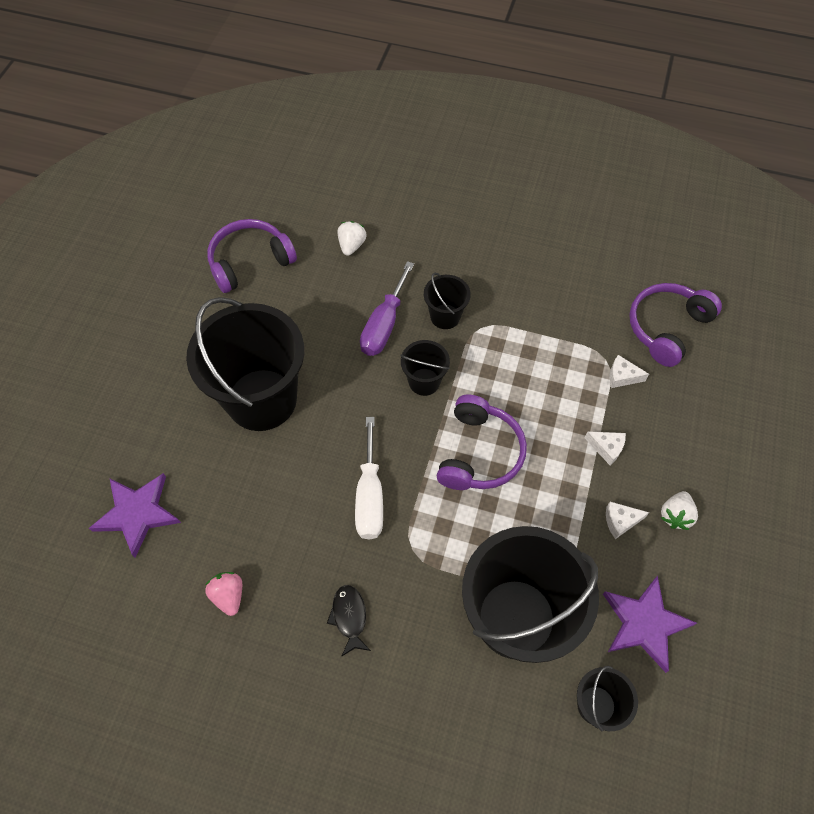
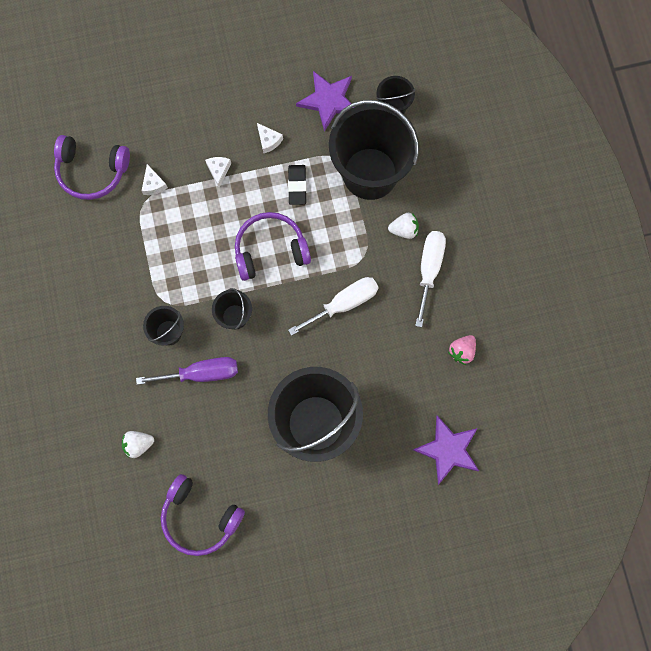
camera: 120 degrees left, 15 degrees up
(349, 617) = (429, 270): black fish -> white screwdriver
(543, 522) = (297, 186): none -> black eraser
(675, 515) = (245, 110): white strawberry -> white strawberry (404, 230)

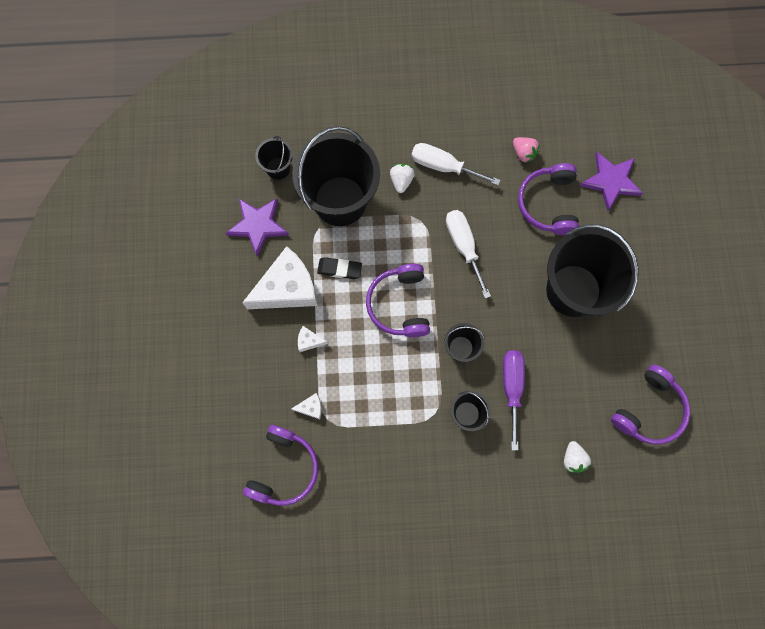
camera: 80 degrees left, 0 degrees up
(268, 140) = (287, 288): white cheese -> white cheese, size x2.46
(408, 385) = (548, 204): none -> purple headphones

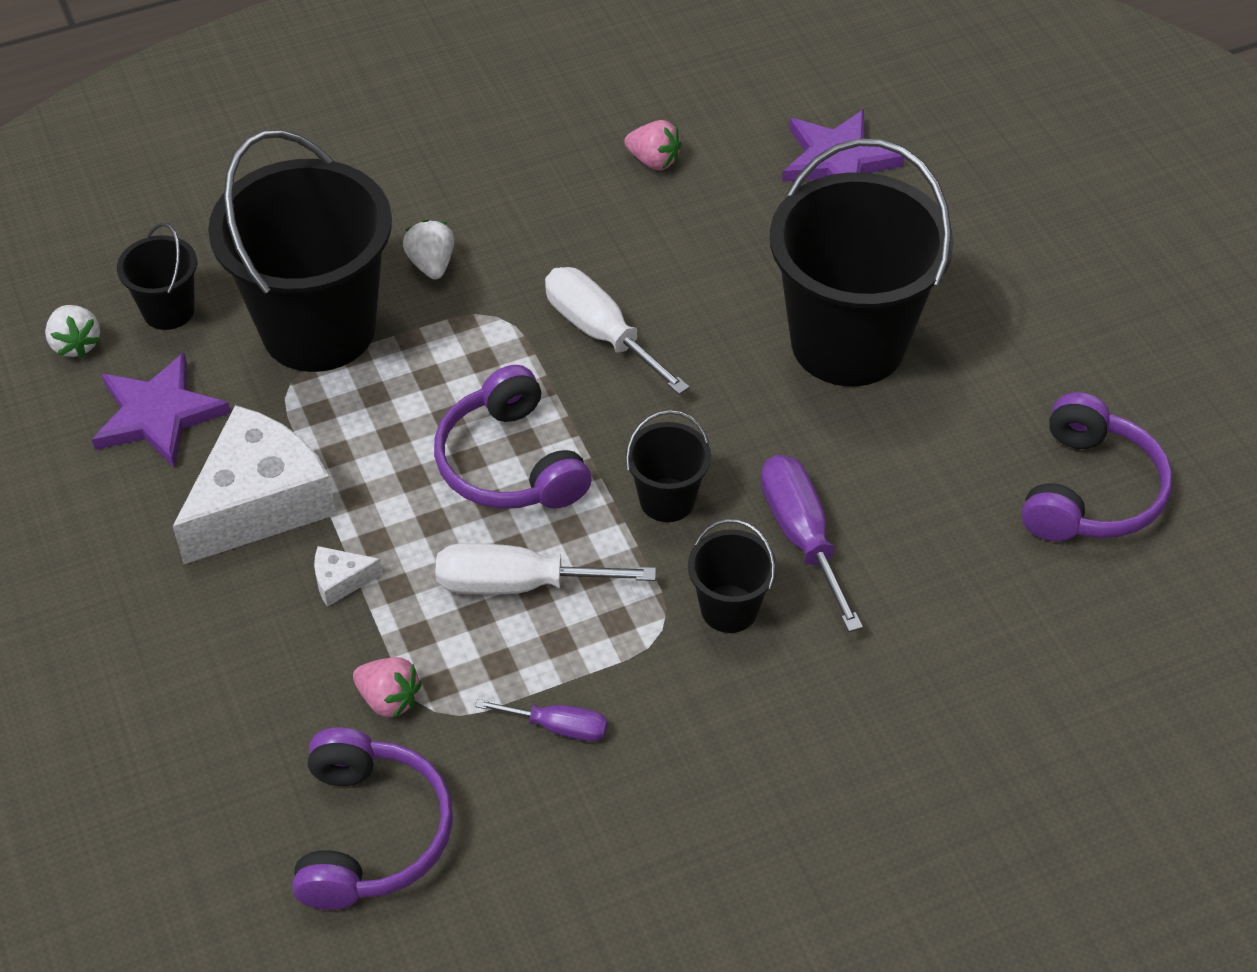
camera: 20 degrees left, 25 degrees down
(311, 407) = (389, 699): white cheese -> pink strawberry
(339, 269) = (360, 439): black eraser -> none
(375, 446) = (558, 727): none -> purple screwdriver
(443, 166) = (506, 220): white screwdriver -> white screwdriver (518, 584)
(548, 204) = (736, 223): purple headphones -> none
(573, 458) = (983, 620): white strawberry -> white strawberry (76, 344)

